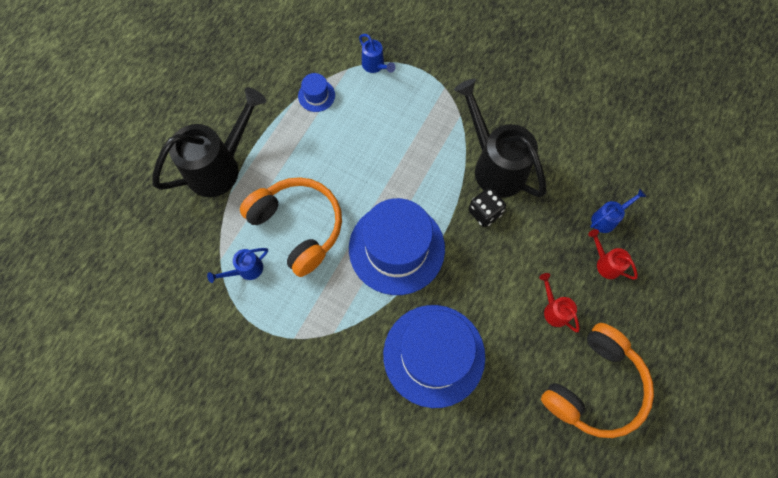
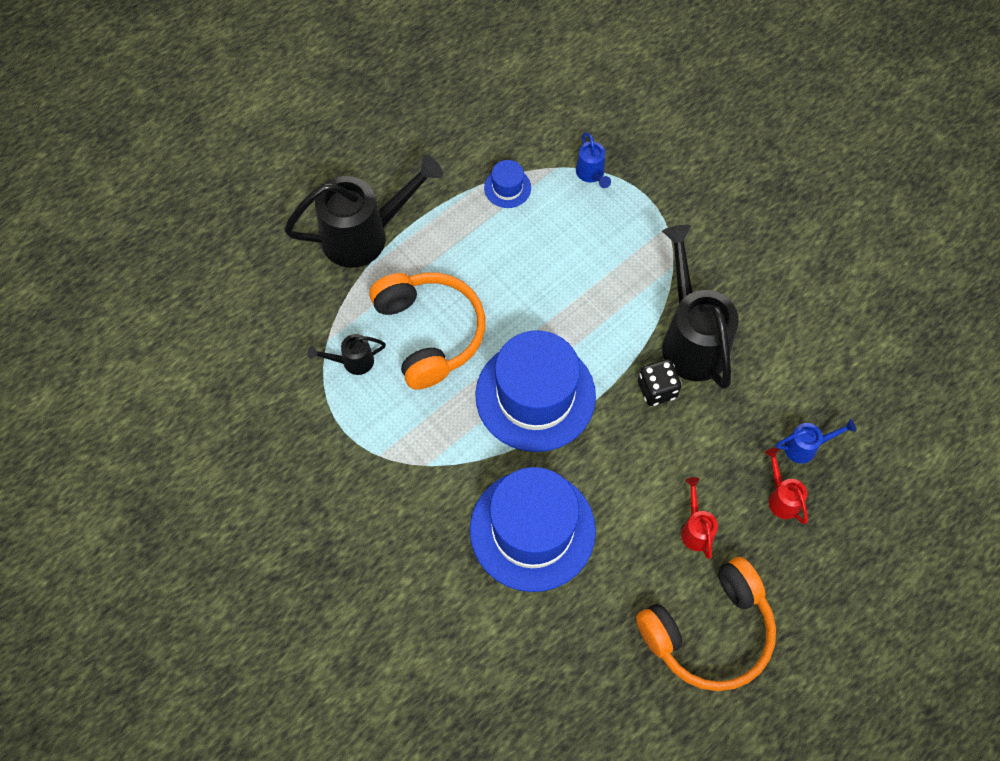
camera: 20 degrees right, 5 degrees down
(246, 270) = (352, 361): blue watering can -> black watering can

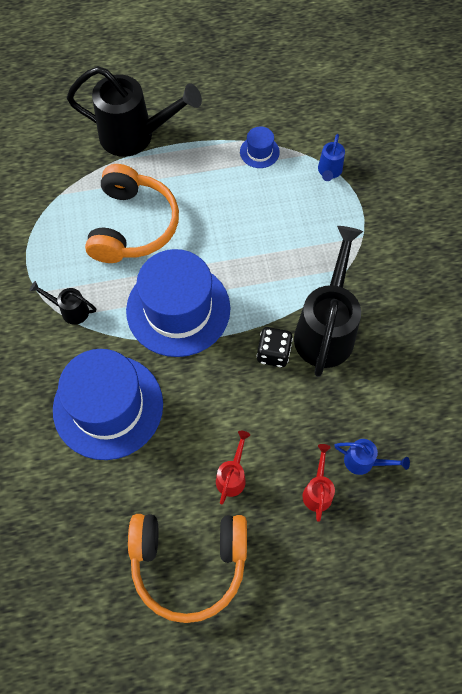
camera: 30 degrees right, 0 degrees up
(352, 361) = (65, 218): black watering can -> black watering can (70, 310)

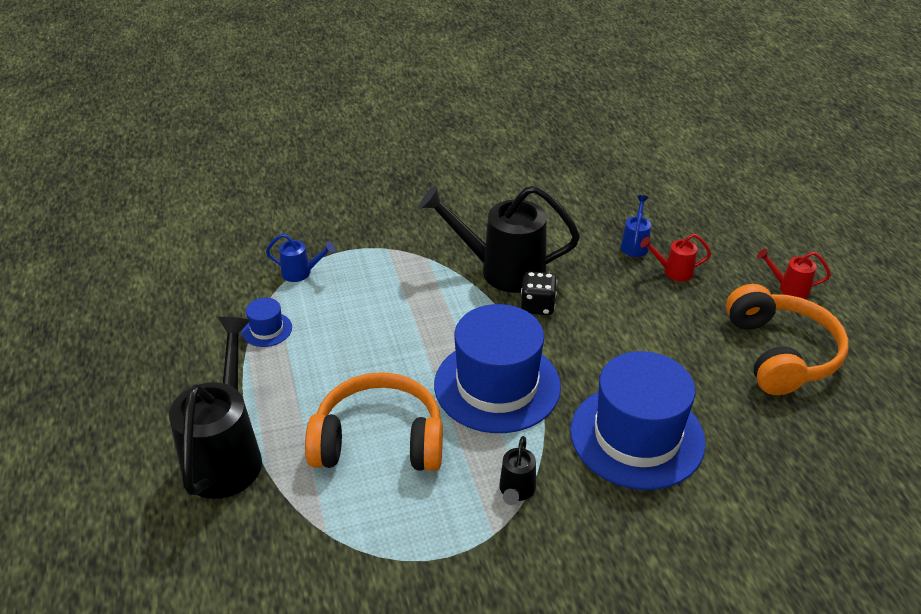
camera: 95 degrees left, 25 degrees down
(232, 476) = (681, 328): red watering can -> red watering can (789, 288)

